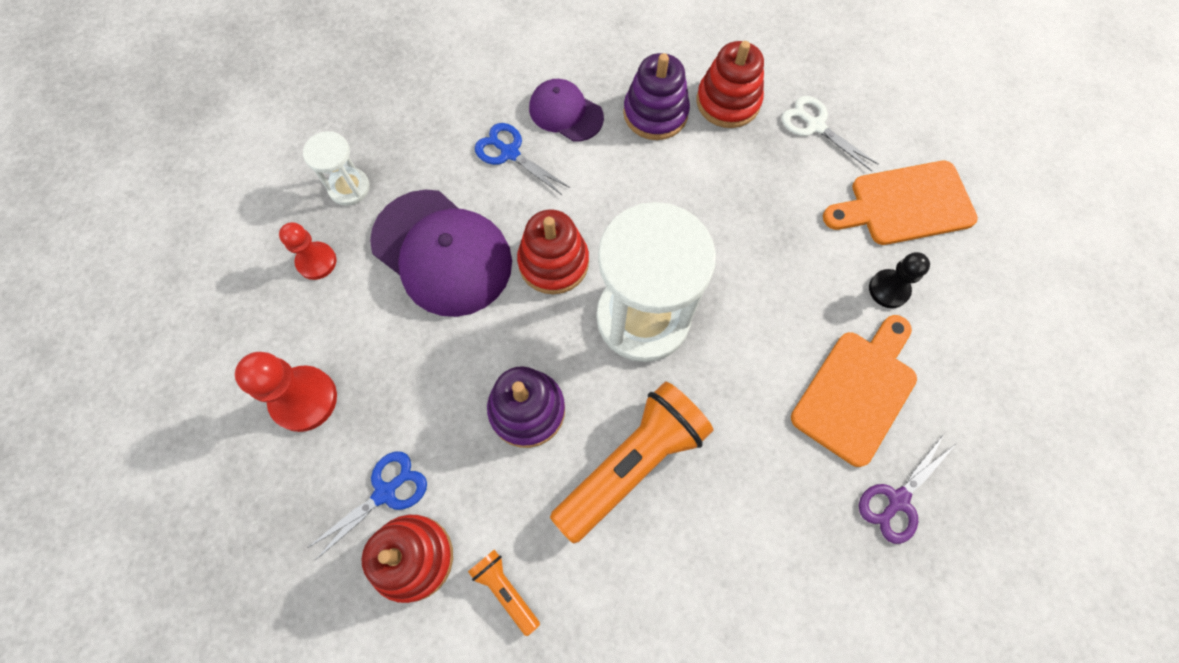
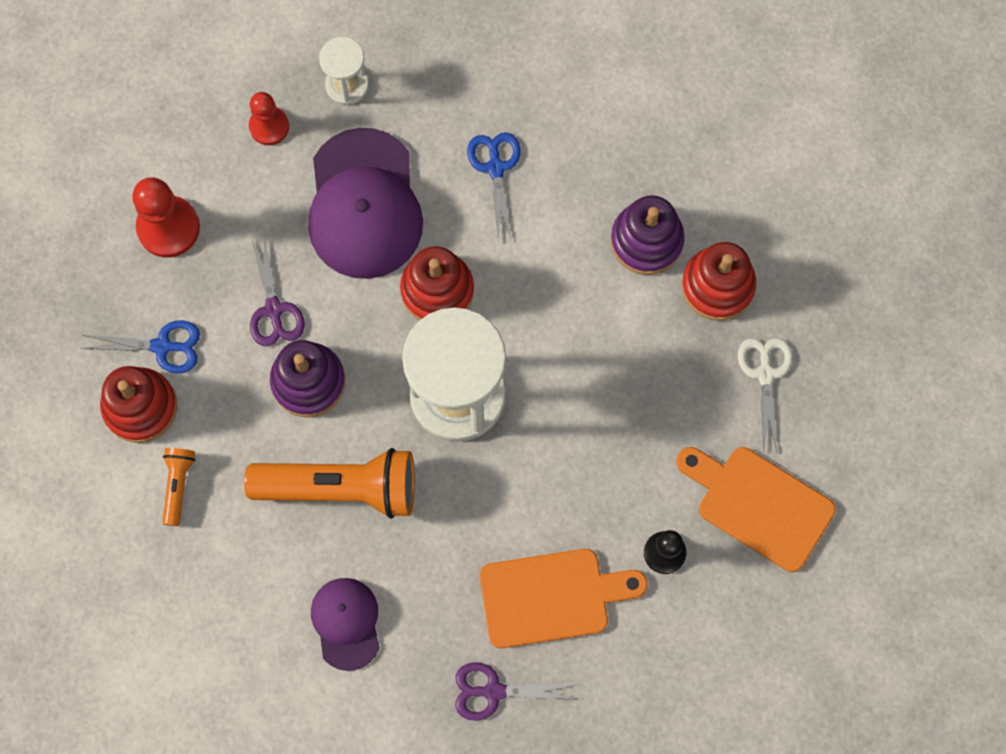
camera: 45 degrees right, 5 degrees up
(447, 383) = (273, 309): none -> purple scissors
(565, 112) = (575, 173): purple cap -> purple cap (346, 623)

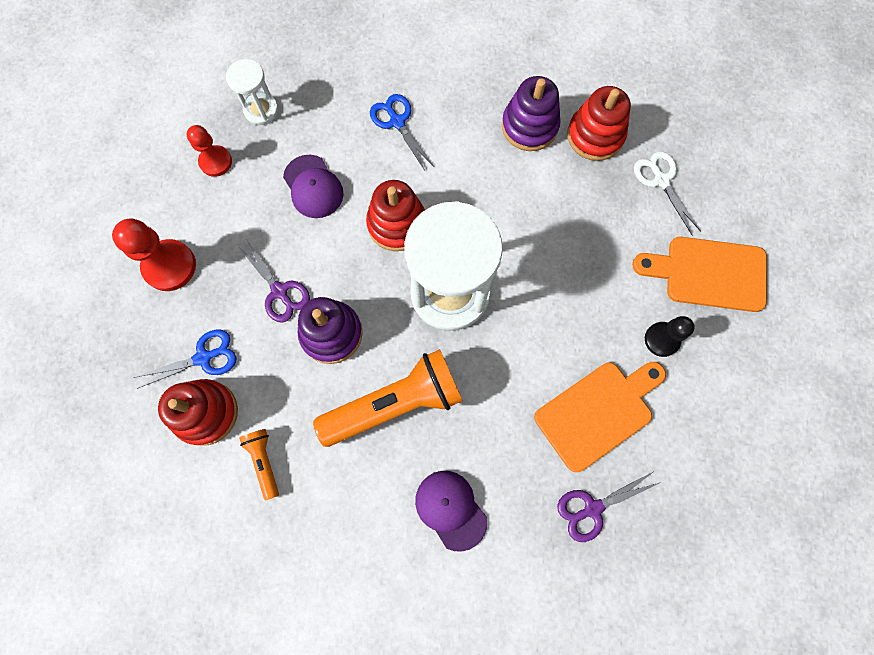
camera: 25 degrees left, 0 degrees up
(364, 205) = (313, 187): purple cap -> purple cap, size x0.56

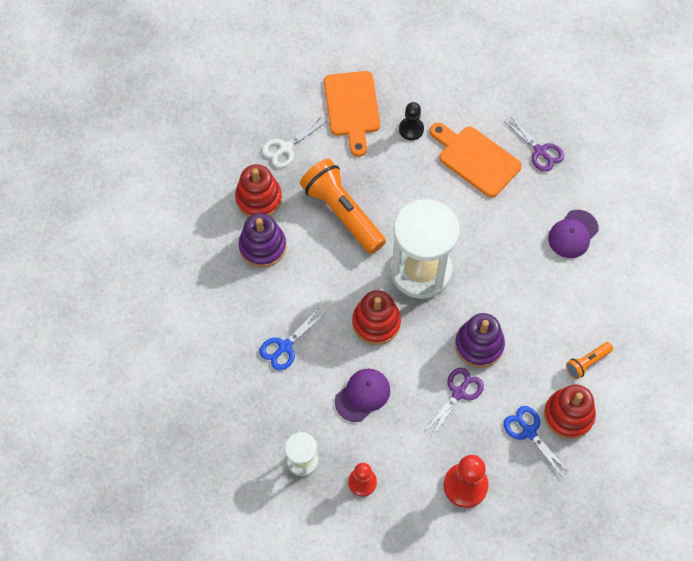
camera: 105 degrees left, 10 degrees down
(395, 404) = (515, 287): orange flashlight -> orange flashlight (342, 213)

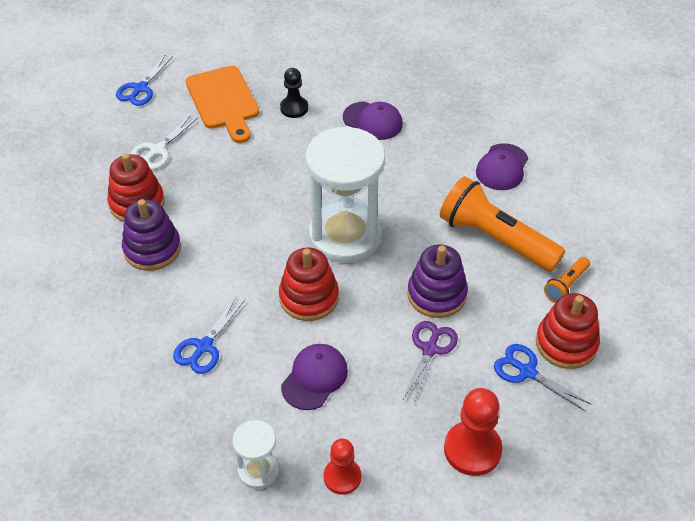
camera: 15 degrees left, 15 degrees down
(284, 77) = (141, 88): none -> blue scissors
(342, 213) = (239, 198): orange flashlight -> orange flashlight (496, 239)
(475, 159) = (373, 121): orange cutting board -> purple cap
(540, 151) = (439, 101): purple scissors -> none

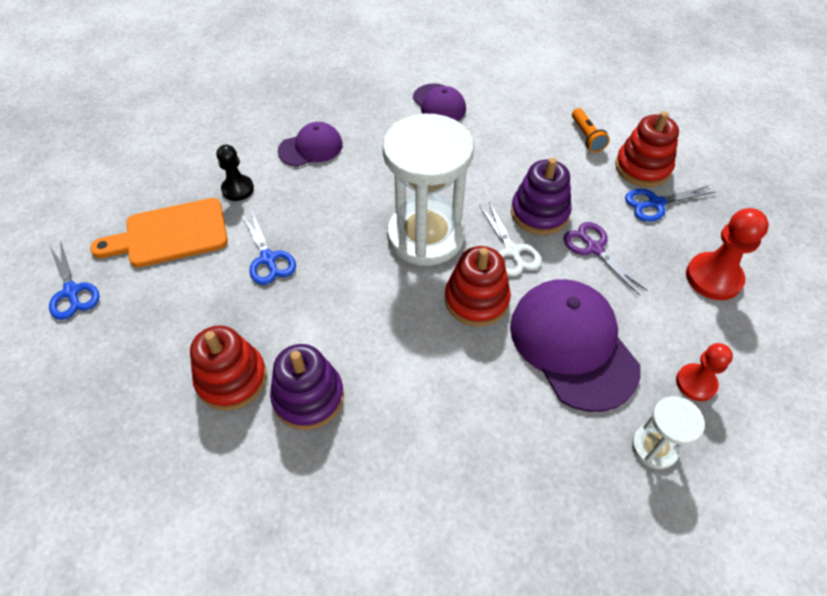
camera: 55 degrees left, 5 degrees up
(157, 150) = (176, 322): white scissors -> white scissors (511, 251)
(204, 346) = (474, 416): blue scissors -> blue scissors (268, 259)
(223, 101) = (170, 234): orange cutting board -> orange cutting board turned 150 degrees clockwise
(314, 378) = (573, 345): purple cap -> purple cap, size x1.79
(496, 239) = (509, 148): orange flashlight -> none

